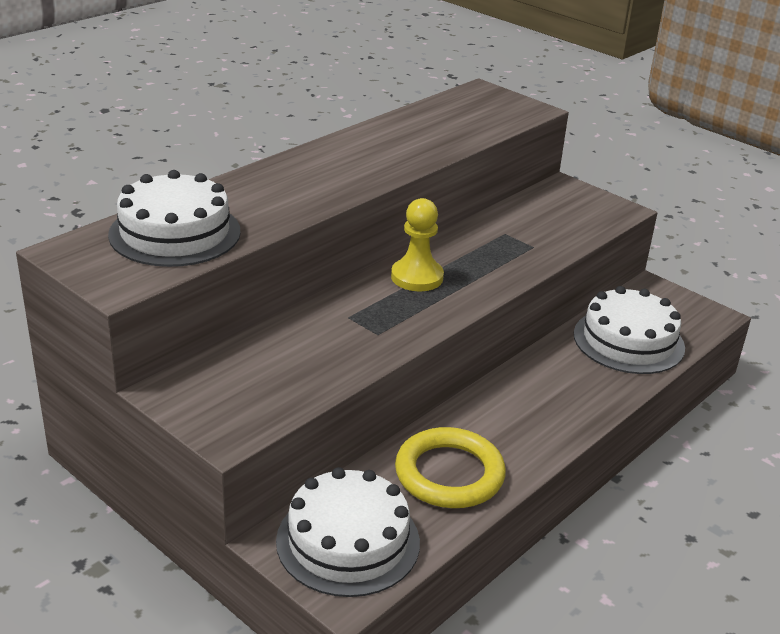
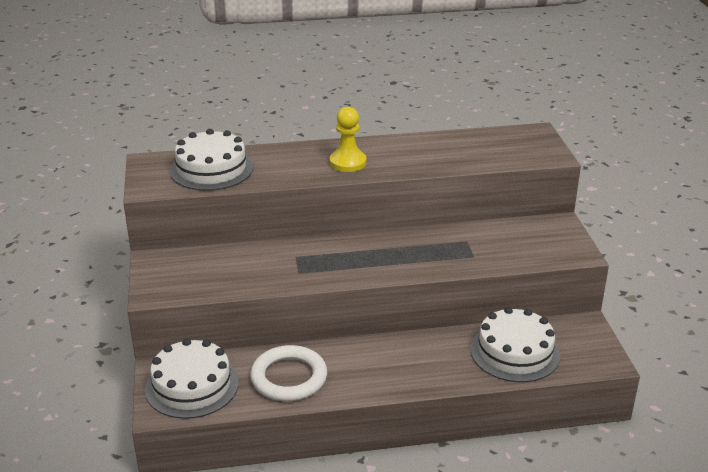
camera: 40 degrees right, 0 degrees up
(417, 277) = (368, 248): yellow pawn -> yellow pawn (348, 162)
(449, 474) = (289, 378): yellow ring -> white ring

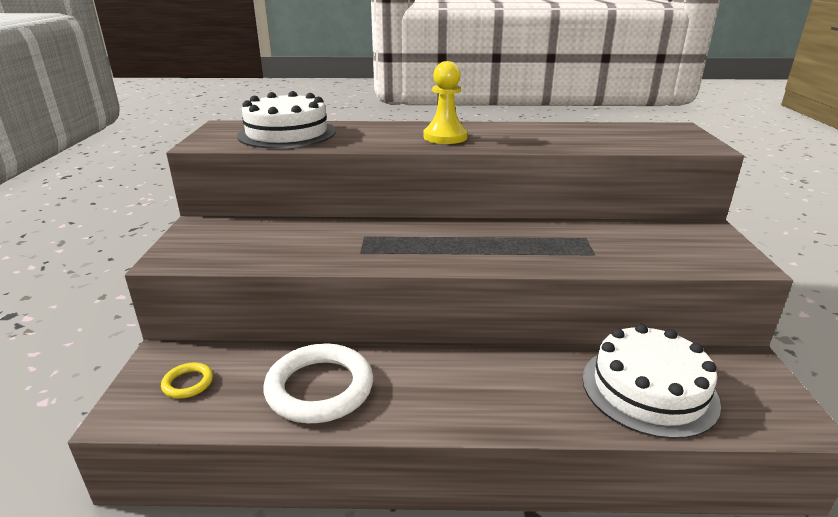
camera: 10 degrees right, 5 degrees down
(192, 385) = (188, 383): white cake -> yellow ring

